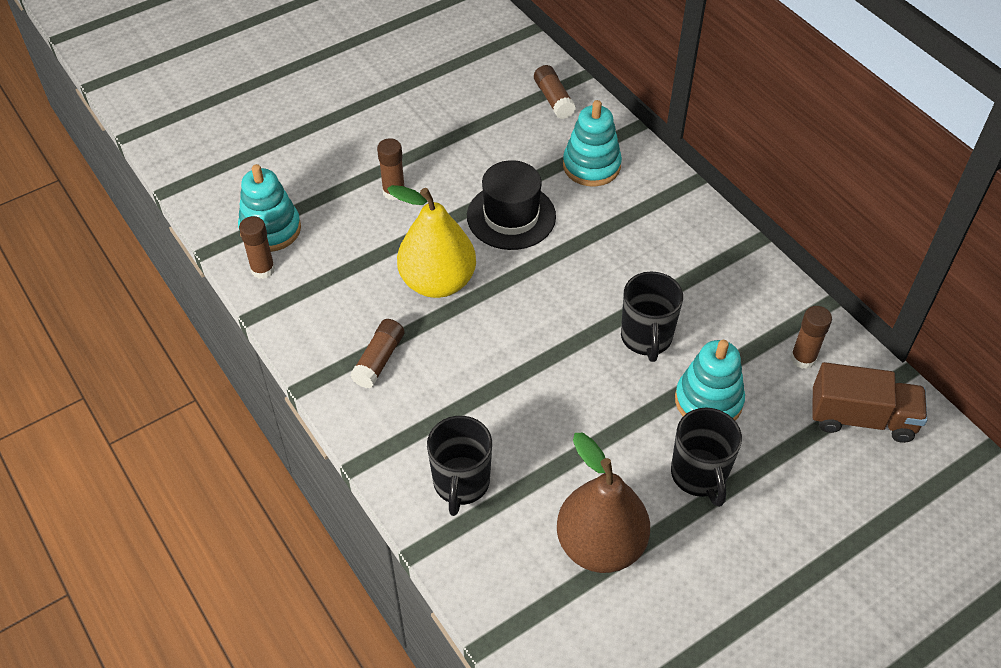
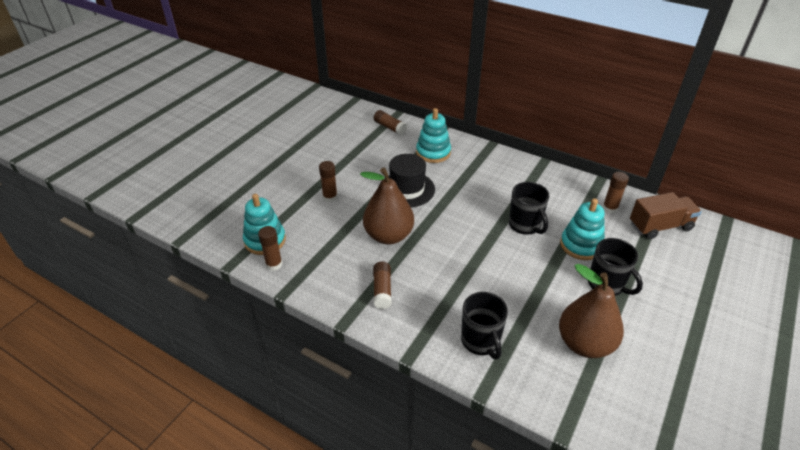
camera: 25 degrees left, 10 degrees down
(438, 282) = (388, 235): yellow pear -> brown pear

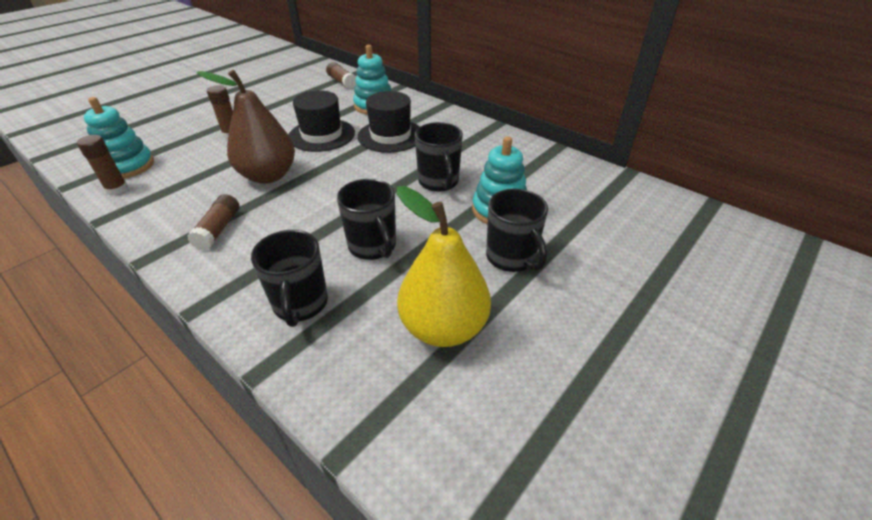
camera: 10 degrees right, 0 degrees up
(464, 183) = (390, 136): none -> black hat
(505, 289) = (373, 247): none -> black mug
(585, 344) = (443, 327): brown pear -> yellow pear
(610, 208) = (556, 175): brown glue stick -> none
(660, 226) = (615, 201): brown truck -> none

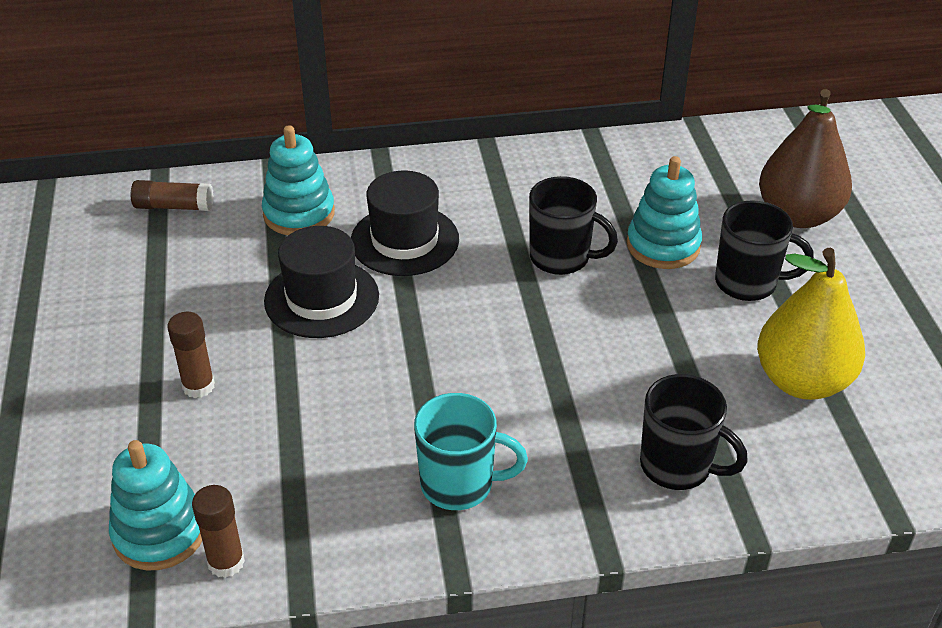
camera: 50 degrees left, 0 degrees up
(218, 229) = (459, 485): brown glue stick -> turquoise mug
(268, 175) = (374, 392): brown pear -> brown pear (798, 215)
(373, 247) = (632, 369): black mug -> none

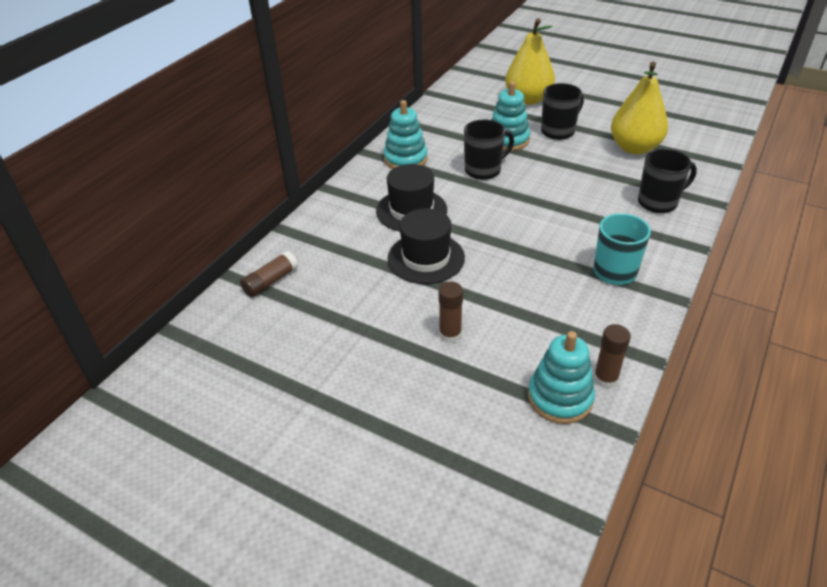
camera: 50 degrees left, 0 degrees up
(299, 214) = (342, 236): turquoise stacking toy -> turquoise stacking toy (405, 159)
(798, 215) = (528, 99): brown pear -> yellow pear

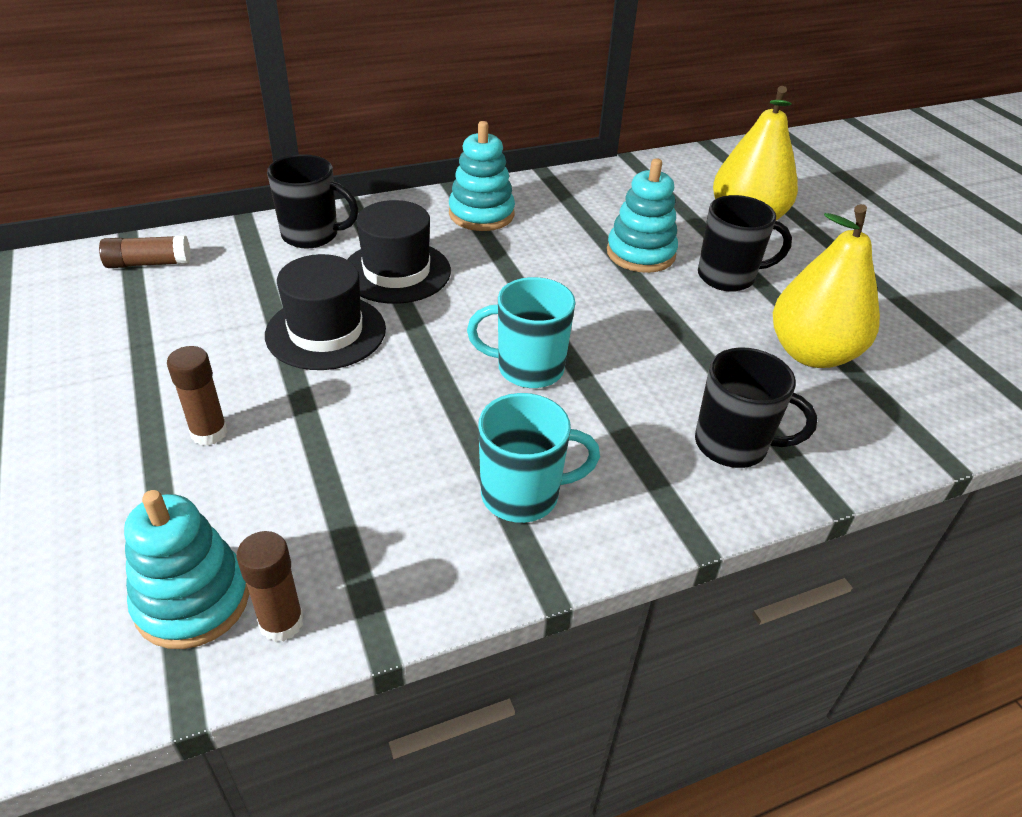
camera: 35 degrees right, 0 degrees up
(484, 170) = (552, 273): black mug -> black mug (312, 235)
(540, 219) = (528, 368): none -> turquoise mug

